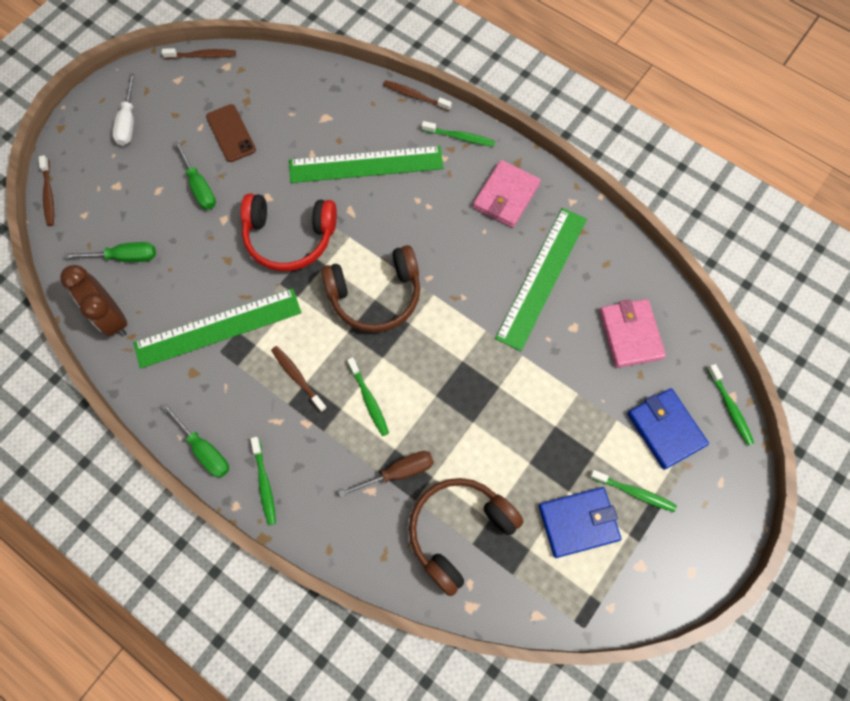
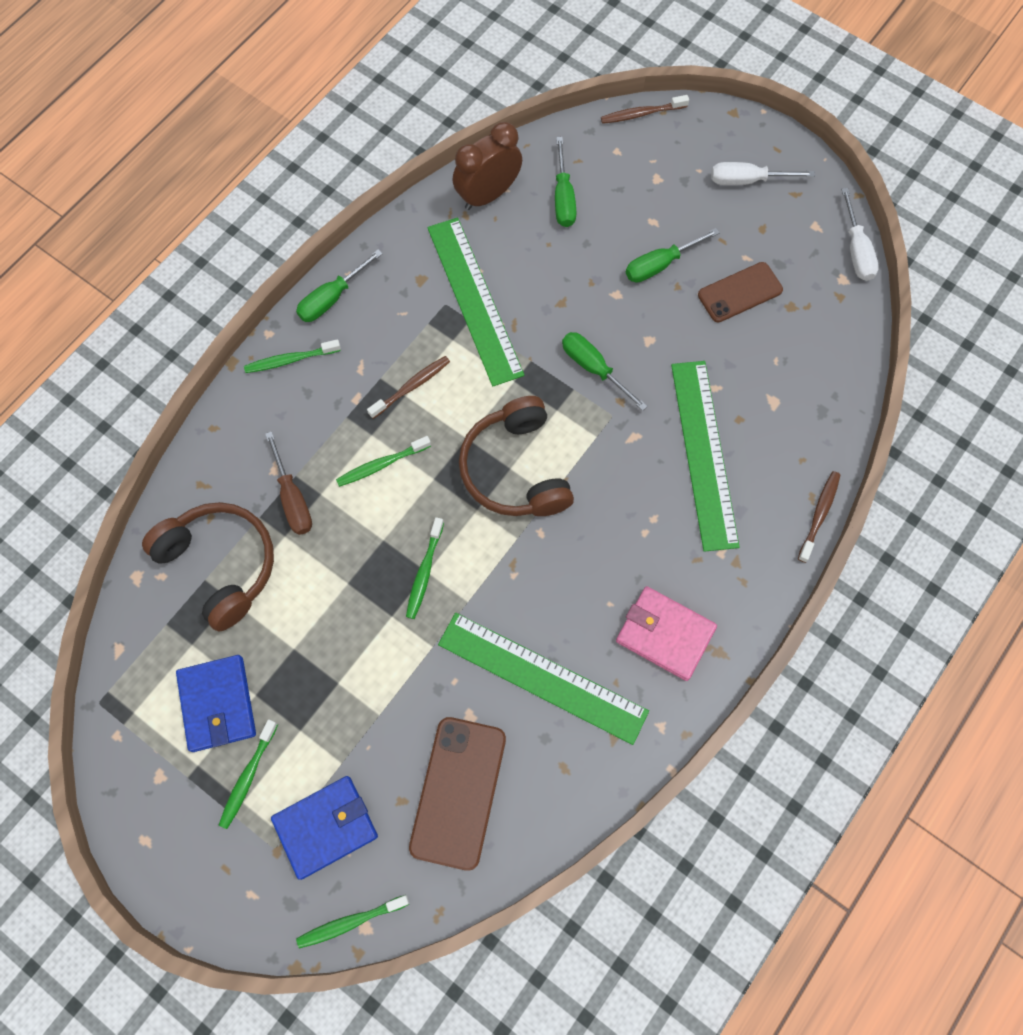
camera: 90 degrees right, 0 degrees up
(202, 56) = (856, 250): brown toothbrush -> white screwdriver
(289, 237) = (593, 368): red headphones -> green screwdriver
(460, 137) = (756, 574): green toothbrush -> green toothbrush (424, 572)
(630, 334) = (458, 792): pink wallet -> brown phone

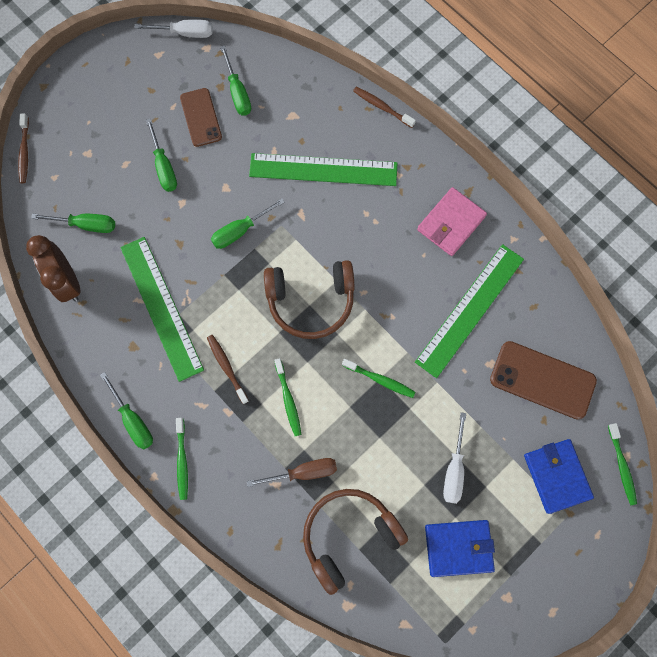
camera: 80 degrees left, 5 degrees up
(248, 777) = (515, 529): green toothbrush -> none
(475, 300) = (162, 307): green ruler -> green ruler turned 75 degrees clockwise
(747, 180) = (107, 91): white screwdriver -> white screwdriver (454, 469)
(788, 329) = (238, 93): none -> green screwdriver

